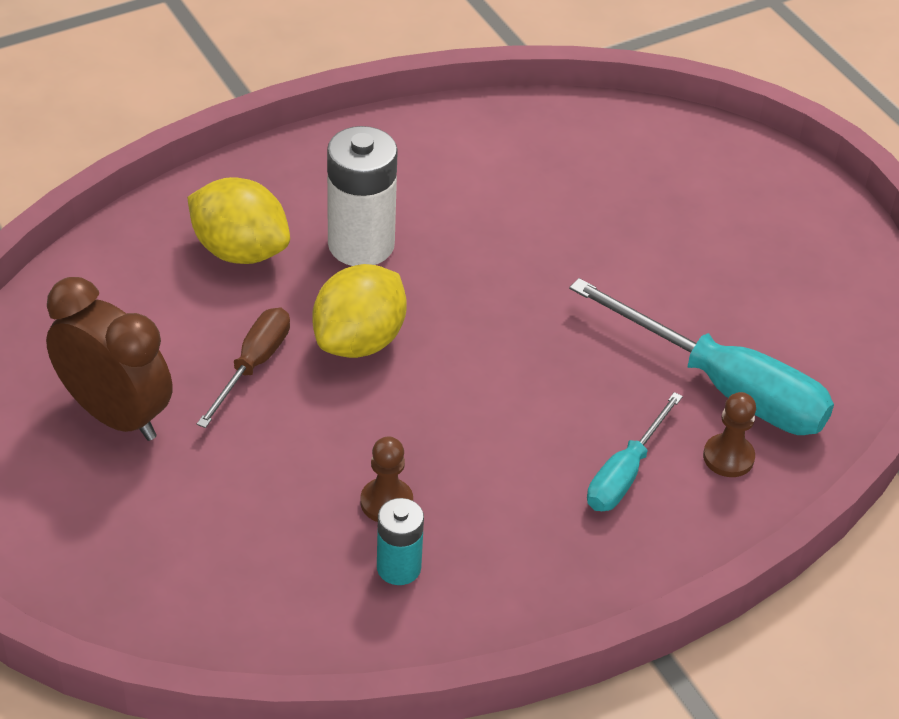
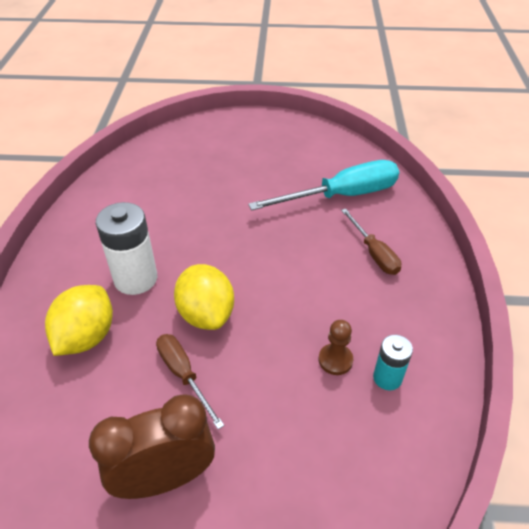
camera: 55 degrees left, 0 degrees up
(240, 251) = (86, 337): yellow lemon -> yellow lemon turned 45 degrees counterclockwise
(625, 473) = (373, 253): turquoise screwdriver -> brown screwdriver
(728, 457) = (385, 215): brown pawn -> none

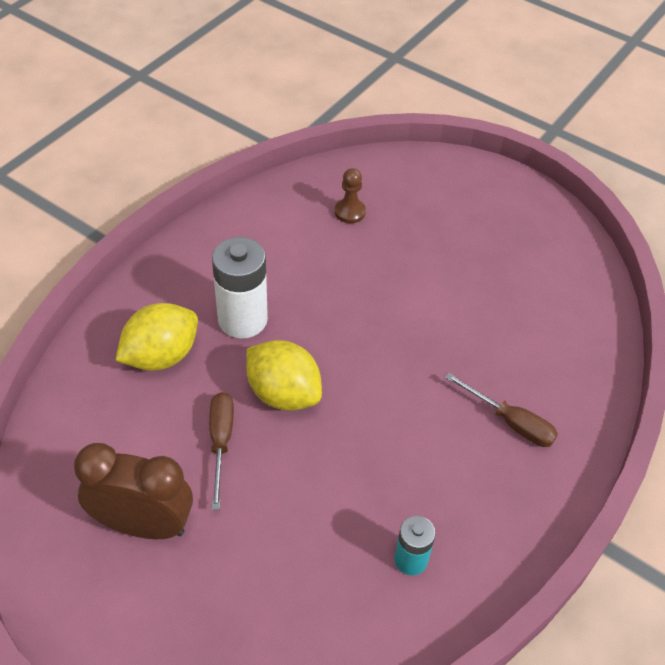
camera: 30 degrees right, 5 degrees up
(206, 314) = (283, 393): yellow lemon -> yellow lemon turned 60 degrees counterclockwise
(335, 360) = (373, 512): brown pawn -> brown pawn (350, 212)
(341, 196) = (531, 334): turquoise screwdriver -> none
(373, 253) = (510, 422): brown screwdriver -> brown screwdriver turned 60 degrees counterclockwise

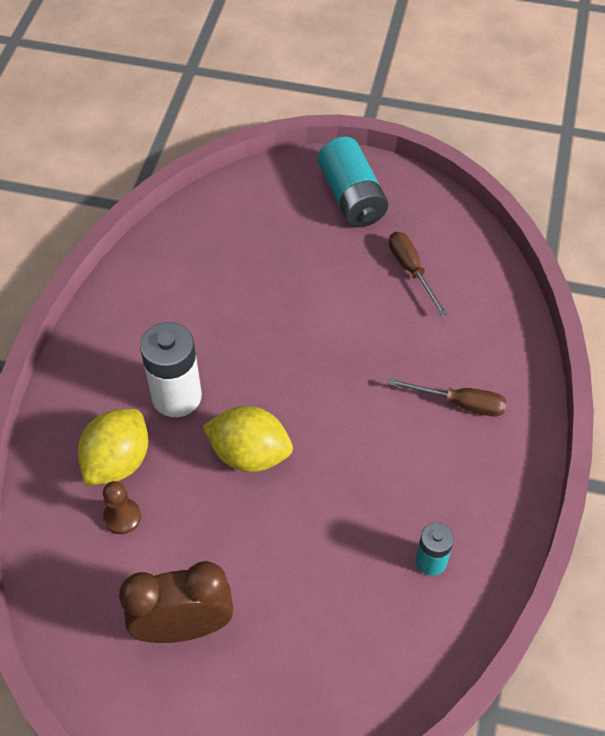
camera: 20 degrees left, 5 degrees up
(221, 442) = (215, 523): brown screwdriver -> brown screwdriver (411, 270)
(350, 212) = (225, 251): brown pawn -> brown pawn (122, 517)
(491, 204) = (351, 197): none -> turquoise battery

